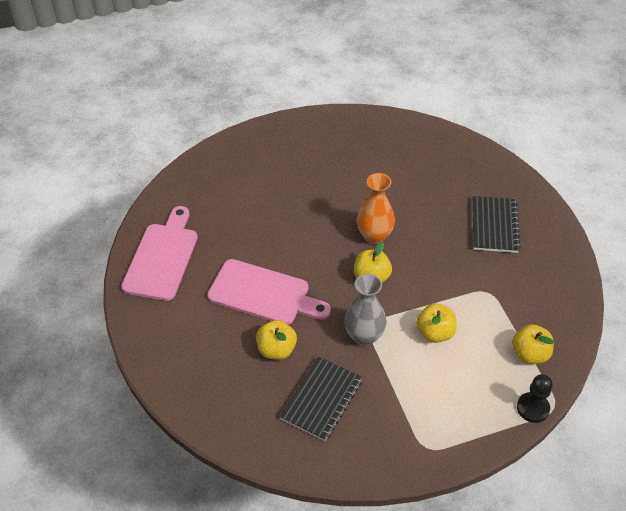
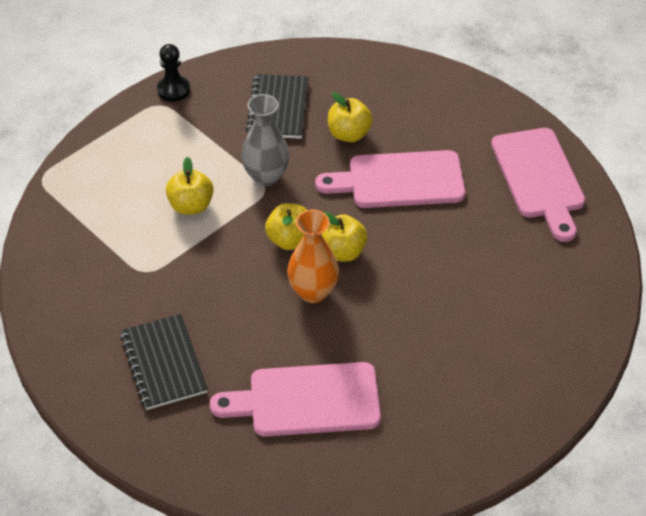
camera: 155 degrees right, 0 degrees up
(412, 176) = (306, 400): none -> pink cutting board
(529, 354) = (79, 219): yellow apple -> yellow apple (342, 252)
(532, 408) = (64, 170): black pawn -> black pawn (173, 90)

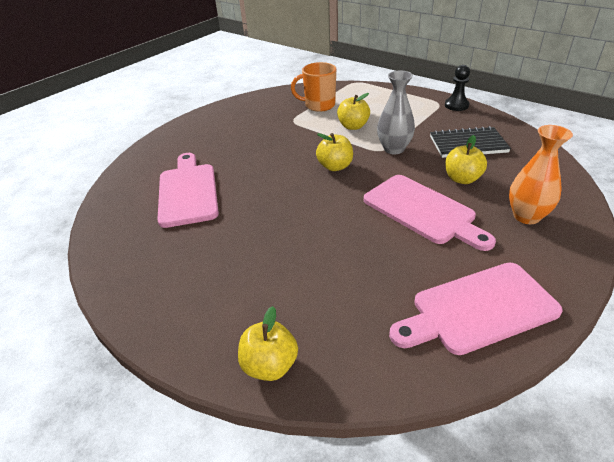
camera: 85 degrees right, 10 degrees down
(107, 235) = (319, 105): none -> orange mug
(164, 363) = (221, 137): black notebook -> none
(313, 292) = (287, 182): orange vase -> orange vase (526, 216)
(342, 252) = (330, 190): yellow apple -> yellow apple (270, 365)
(399, 180) = (422, 211): pink cutting board -> pink cutting board turned 150 degrees clockwise

